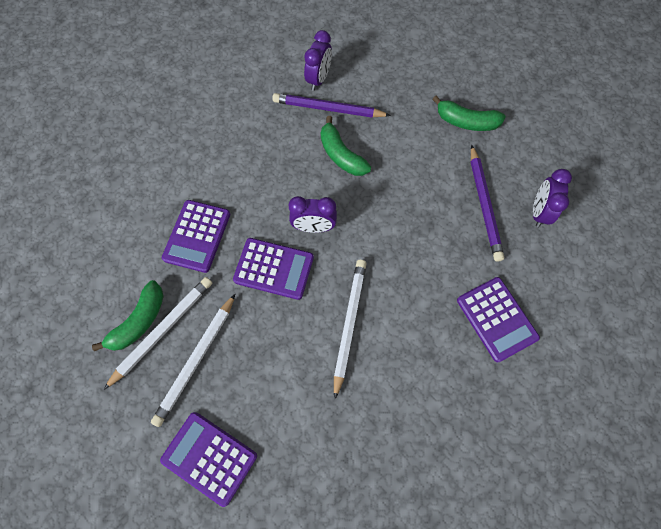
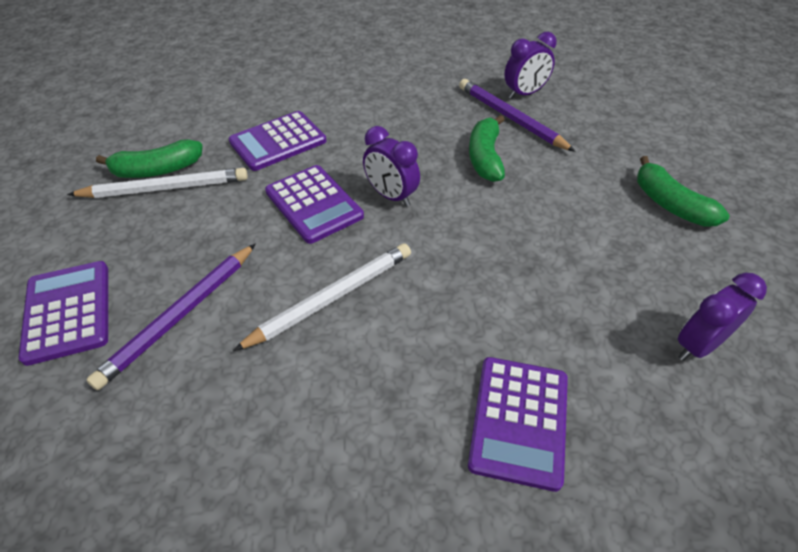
camera: 40 degrees right, 20 degrees down
(196, 360) = (160, 227): white pencil -> none
(484, 205) = (618, 292): purple pencil -> purple pencil (179, 316)

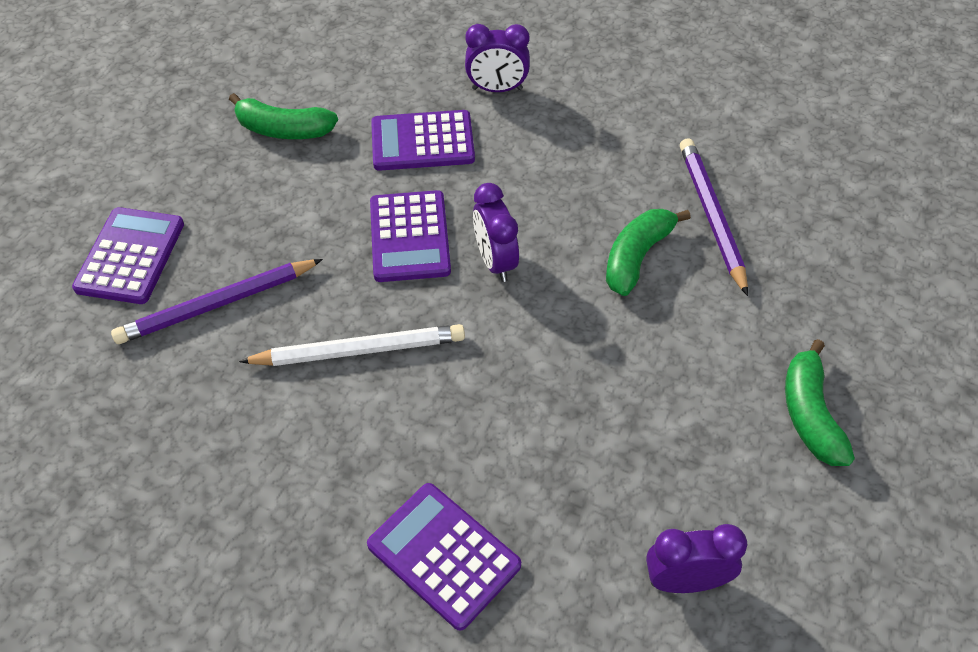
camera: 30 degrees right, 5 degrees up
(165, 188) = (279, 156): white pencil -> none
(519, 421) = (443, 555): purple calculator -> purple calculator turned 90 degrees clockwise
(524, 94) = (758, 187): purple clock -> purple clock (497, 89)

